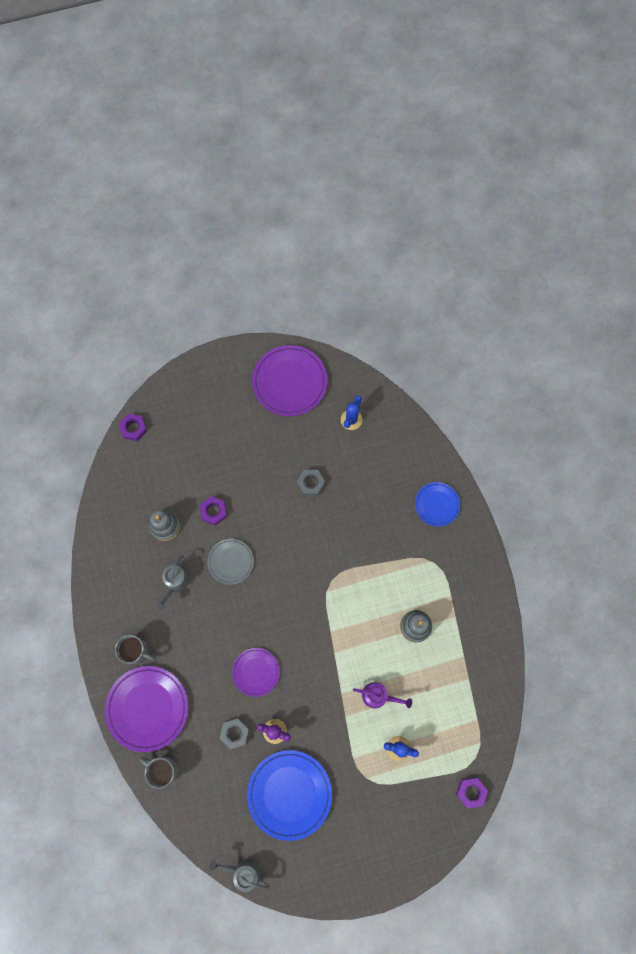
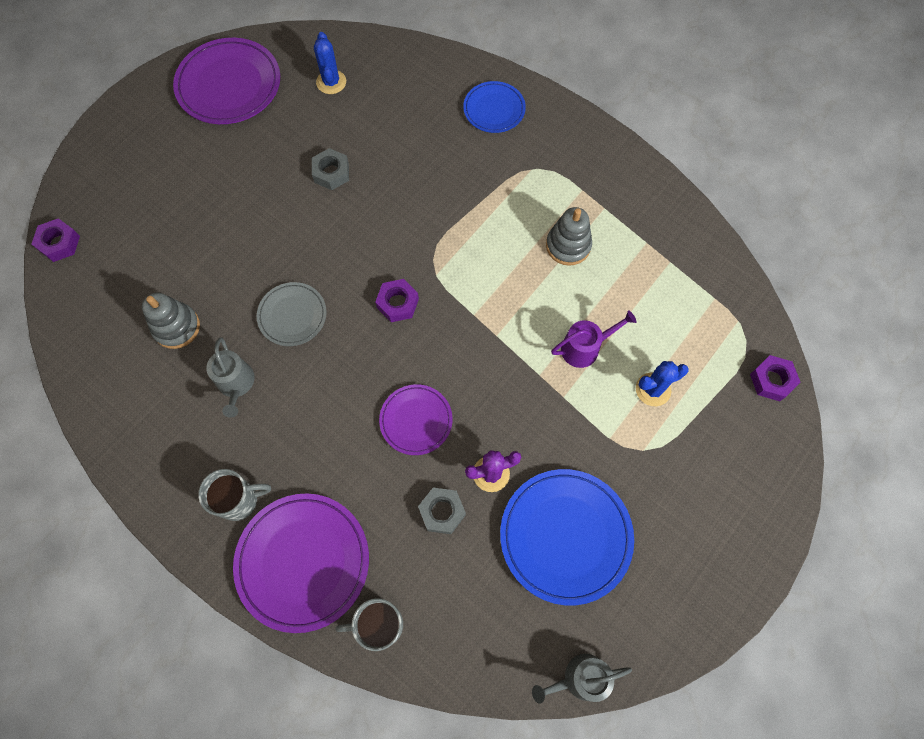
camera: 35 degrees left, 5 degrees down
(213, 512) = (230, 273): purple nut -> purple nut (397, 303)

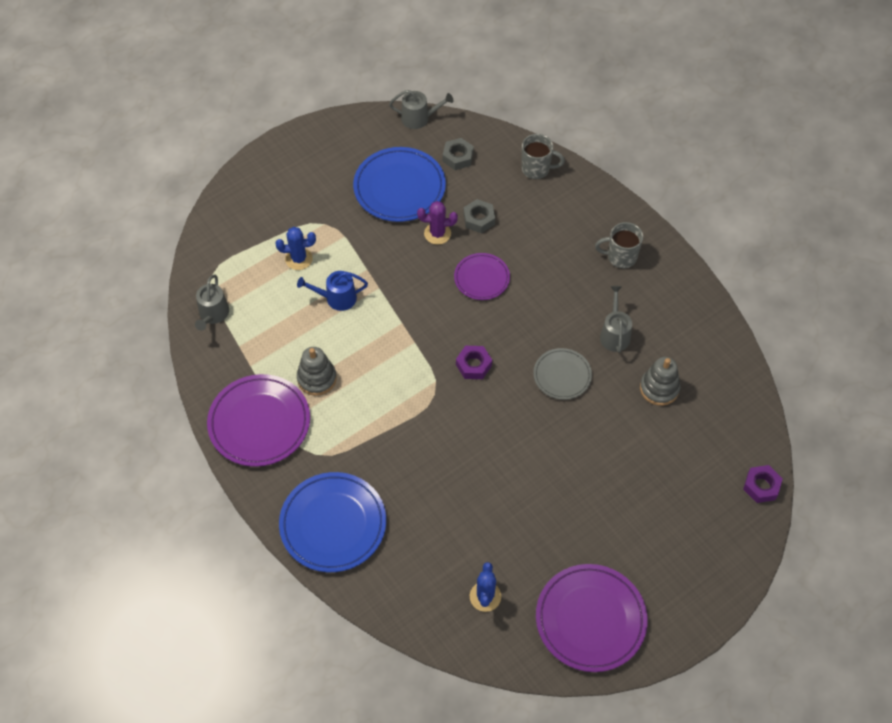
camera: 165 degrees left, 10 degrees down
(303, 562) = (581, 212): purple plate -> purple plate (259, 423)
(331, 173) = (505, 495): grey nut -> grey nut (458, 157)
(494, 109) = (333, 524): blue plate -> blue plate, size x1.72
(584, 348) = (337, 298): purple watering can -> blue watering can
(718, 291) = (213, 314): none -> grey watering can
(771, 380) = (208, 245): purple nut -> none

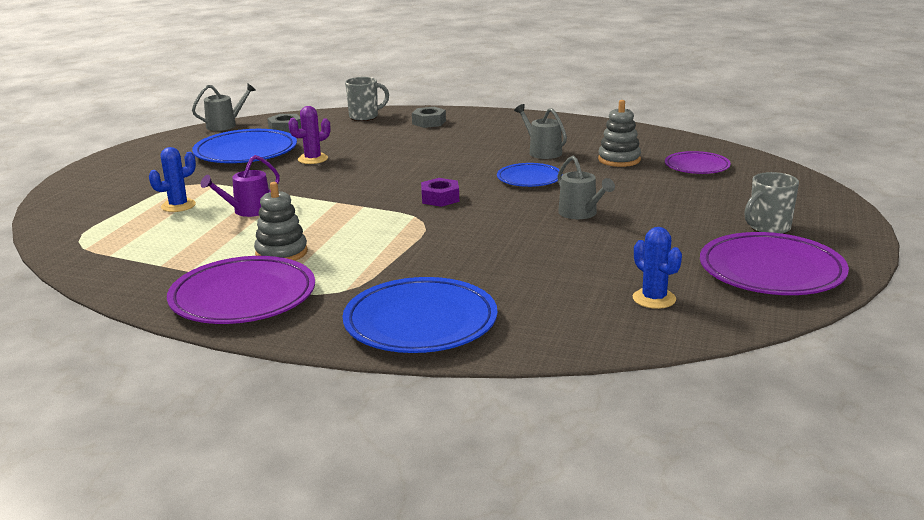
camera: 35 degrees left, 35 degrees down
(213, 314) = (105, 259): grey watering can -> grey watering can (580, 213)
(337, 298) = (248, 211): blue watering can -> purple watering can
(479, 219) = (343, 144): grey nut -> grey nut (429, 122)
(481, 278) = (385, 164): purple plate -> purple plate (697, 166)
(562, 375) = (529, 179): grey plate -> blue plate
(620, 257) = (492, 126): grey mug -> grey mug (768, 228)
(761, 486) = (774, 169): purple nut -> none

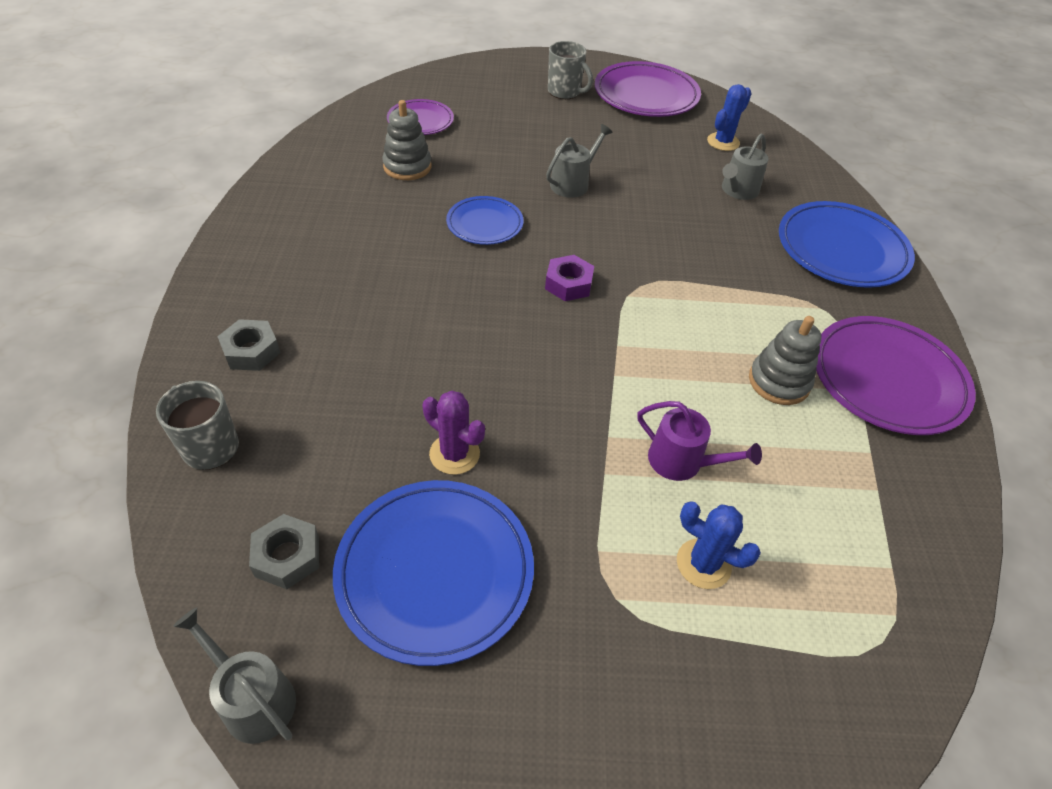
camera: 110 degrees left, 25 degrees up
(542, 152) = (387, 222): grey watering can -> grey watering can (737, 191)

